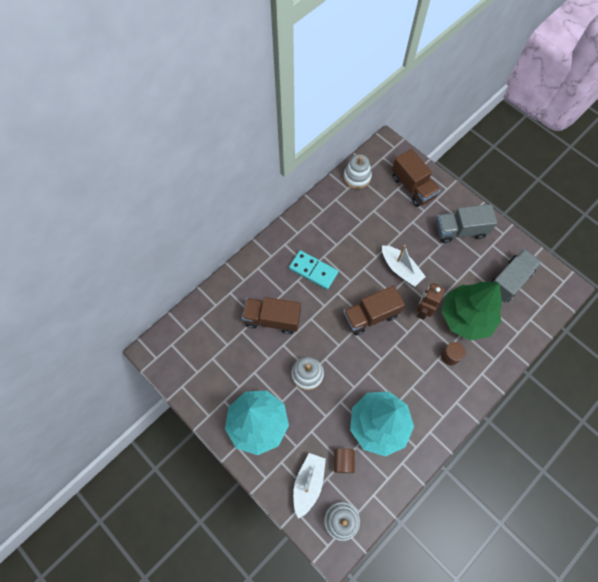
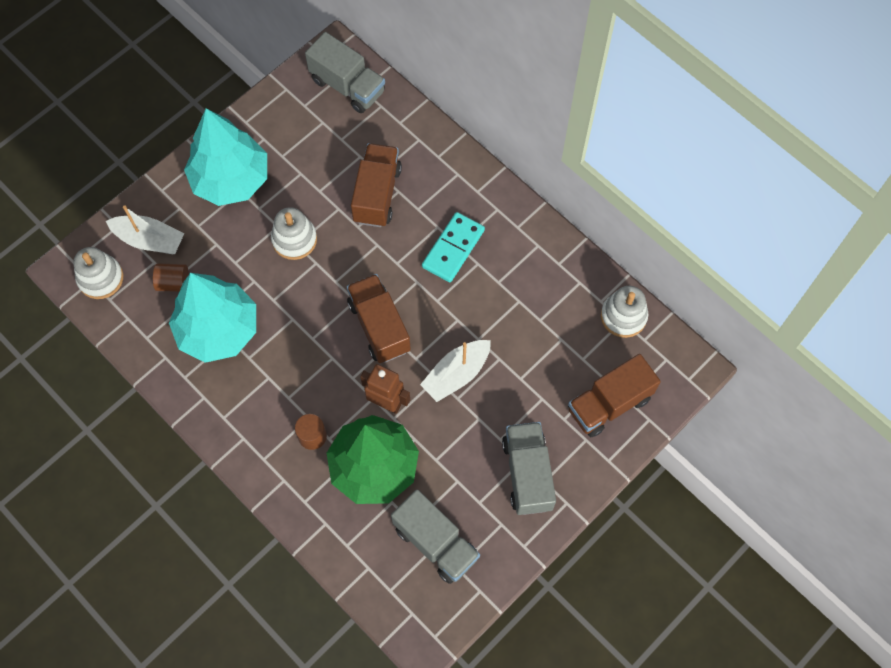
camera: 90 degrees right, 0 degrees up
(183, 341) = (347, 86): none -> grey truck

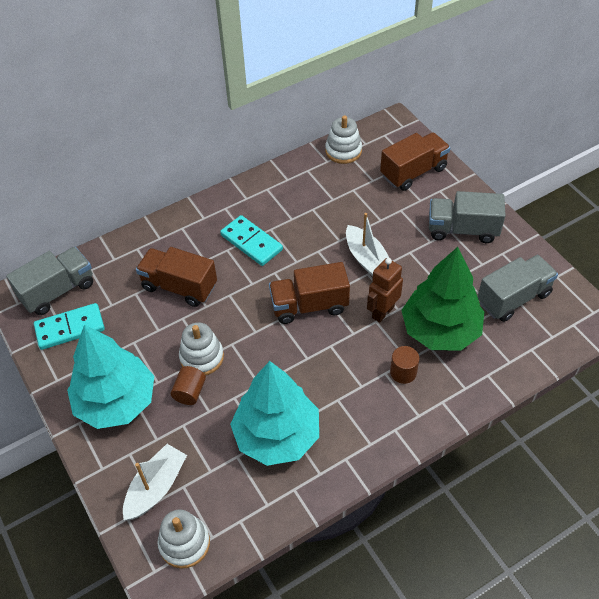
camera: 75 degrees left, 15 degrees down
(173, 283) = (213, 470): brown cylinder -> brown cylinder (190, 392)
(305, 112) = (70, 328): none -> turquoise domino
(609, 404) = (413, 172): brown truck -> brown truck turned 105 degrees counterclockwise

